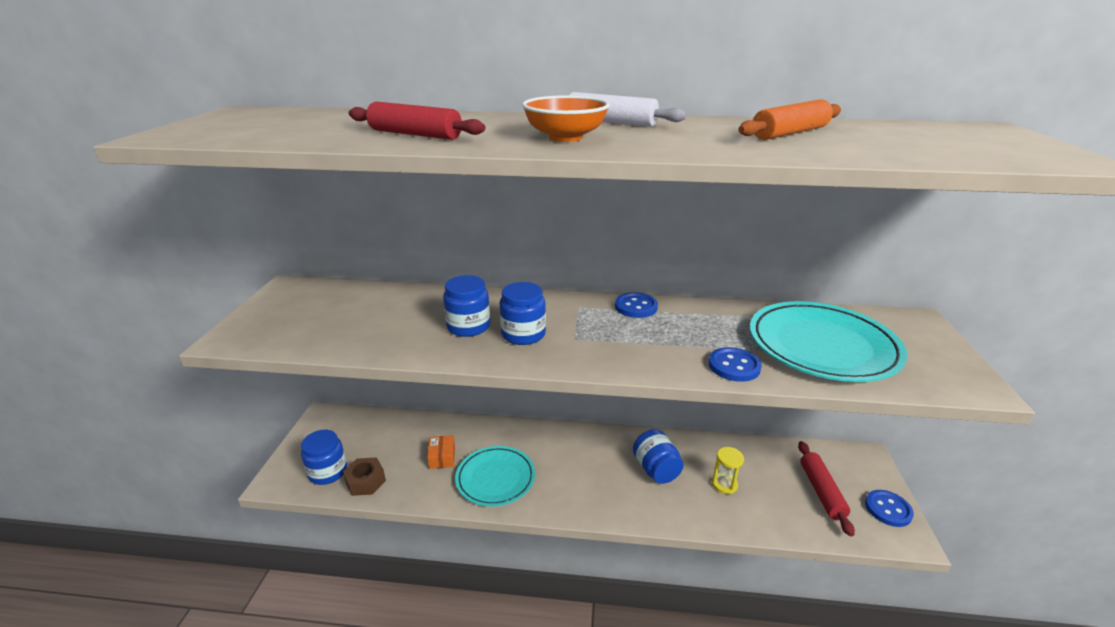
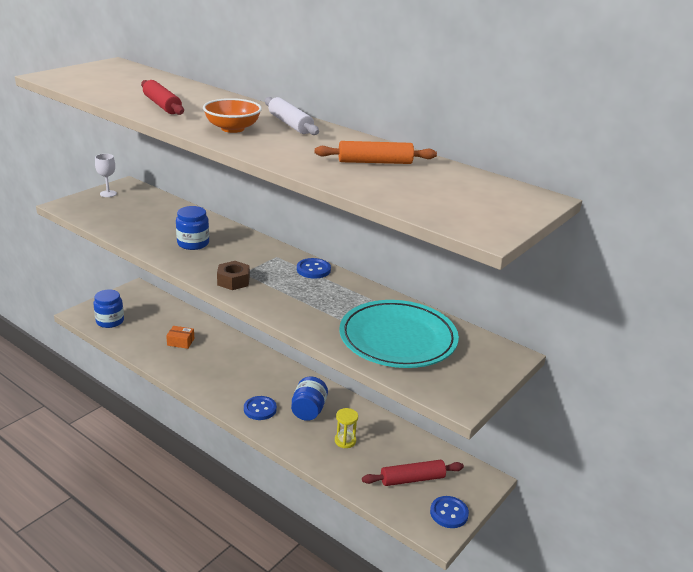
camera: 30 degrees right, 0 degrees up
(275, 304) = (108, 194): none -> white goblet
(365, 481) = (125, 335): brown nut -> brown nut (233, 281)
(442, 457) = (180, 342): orange box -> orange box turned 75 degrees clockwise
(495, 478) = (199, 367): turquoise plate -> none
(523, 334) = (217, 259): blue jar -> none
(734, 366) = (315, 324): blue button -> blue button (260, 409)
(821, 491) = (412, 479): red rolling pin -> red rolling pin turned 45 degrees clockwise

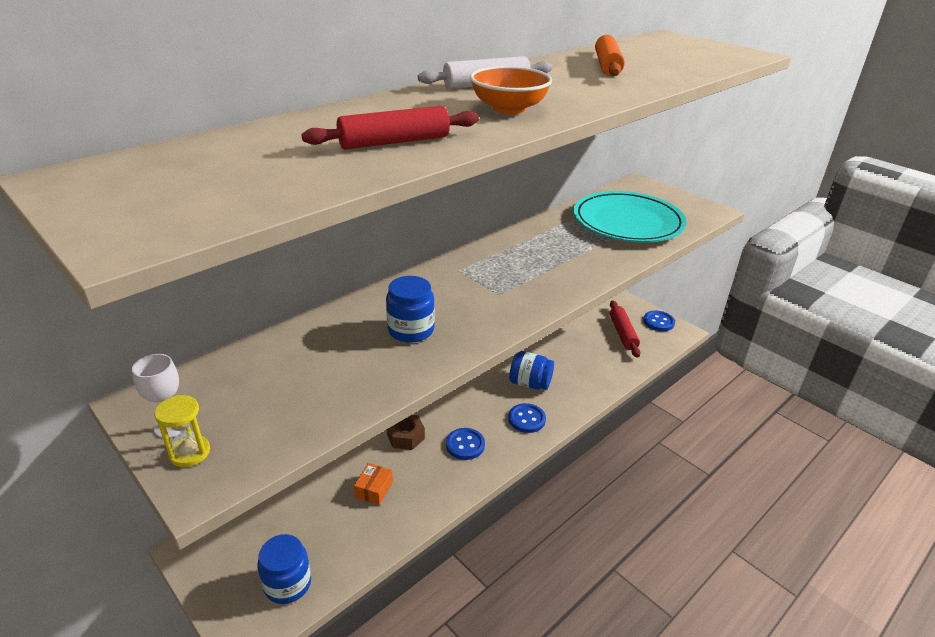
camera: 80 degrees left, 5 degrees up
(233, 281) = (521, 302): brown nut -> brown nut (405, 436)
(313, 270) = (494, 250): blue button -> blue button (465, 445)
(345, 441) = (576, 364): yellow hourglass -> yellow hourglass (189, 453)

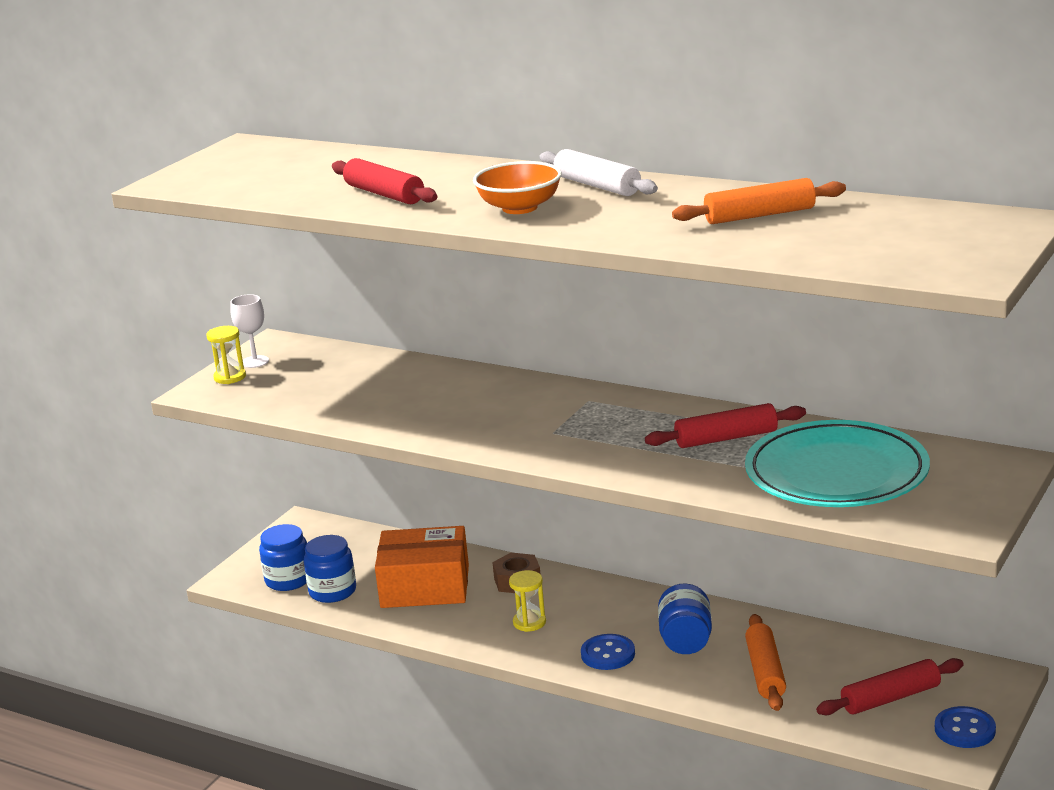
camera: 75 degrees right, 10 degrees down
(374, 489) = (425, 586): orange box -> orange box, size x2.25
(411, 330) = (446, 407): blue jar -> blue jar (332, 591)
(465, 445) = (529, 622): blue button -> yellow hourglass
(558, 240) = (726, 438): none -> red rolling pin
(579, 364) = (765, 672): none -> orange rolling pin

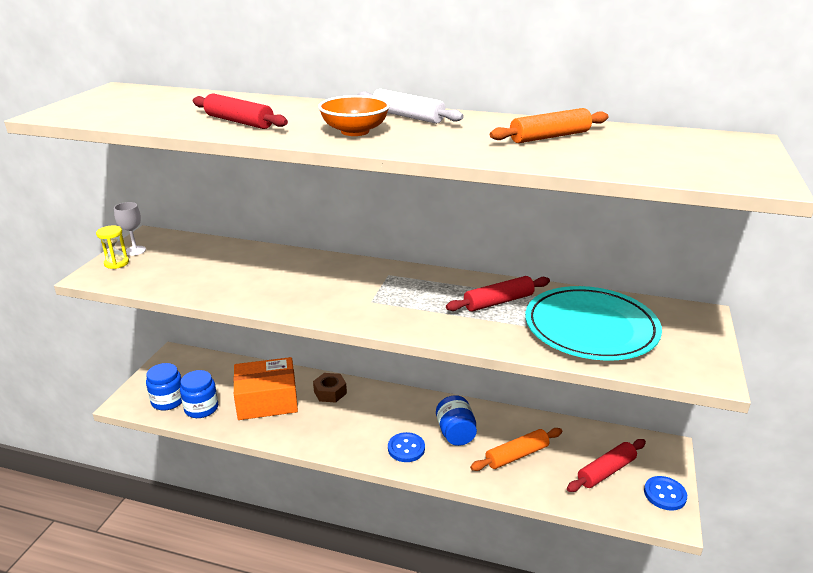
camera: 15 degrees left, 5 degrees up
(529, 622) = (345, 425): yellow hourglass -> none
(765, 672) = (517, 455): orange rolling pin -> orange rolling pin turned 75 degrees clockwise

